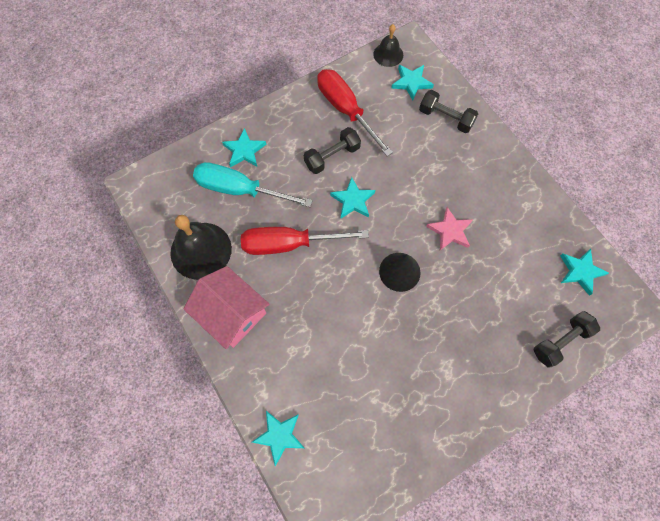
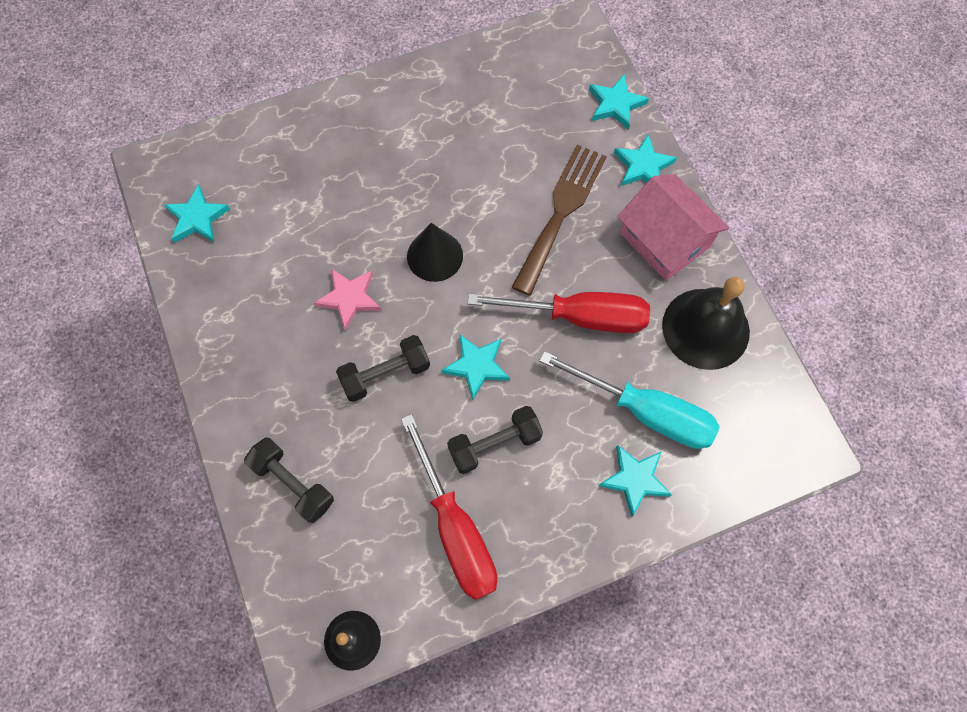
camera: 170 degrees left, 0 degrees up
(313, 323) = (561, 212): none -> brown fork
(411, 83) = (328, 567): turquoise star -> turquoise star (643, 166)
(560, 341) = (262, 145): black dumbbell -> black dumbbell (385, 374)

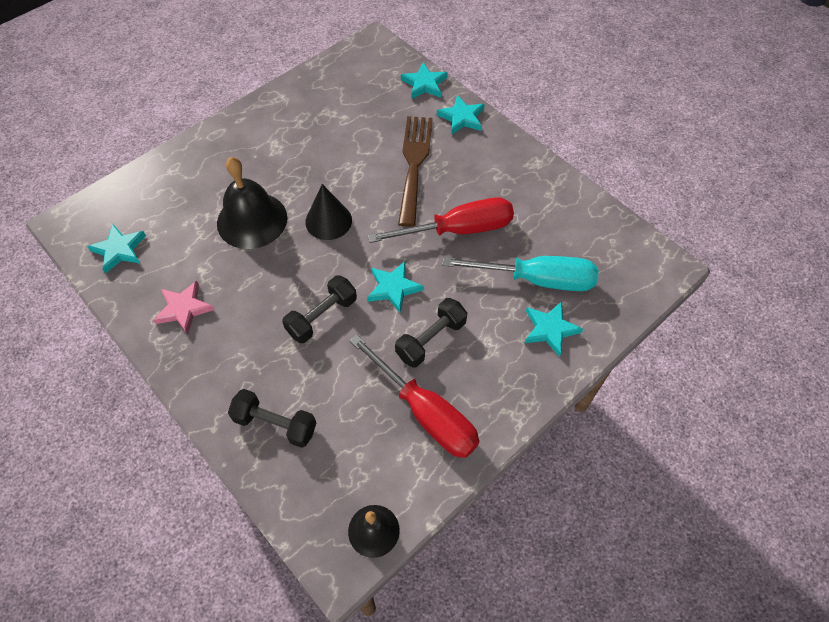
camera: 20 degrees left, 10 degrees down
(349, 298) = (271, 271): pink star -> pink star (184, 309)
(665, 239) = (499, 160): pink house -> none
(705, 328) = (555, 210): black bell -> black bell (252, 220)

